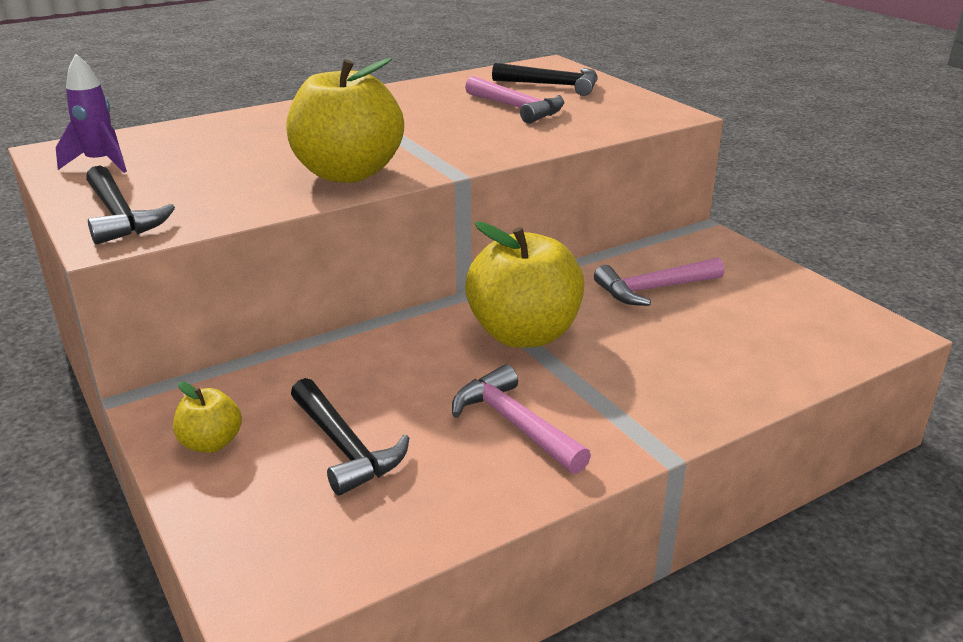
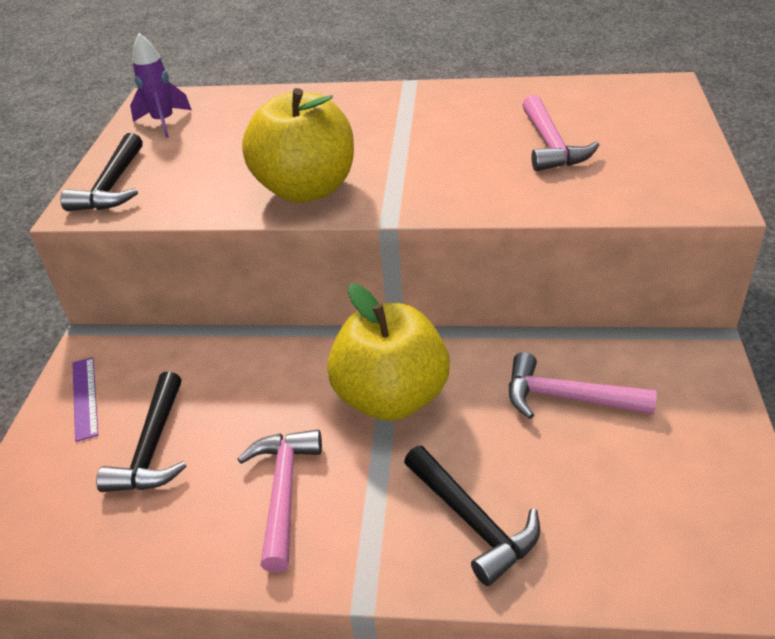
camera: 40 degrees right, 10 degrees up
(211, 443) = (85, 397): yellow apple -> purple ruler
(553, 85) = (629, 120): black hammer -> black hammer (473, 522)

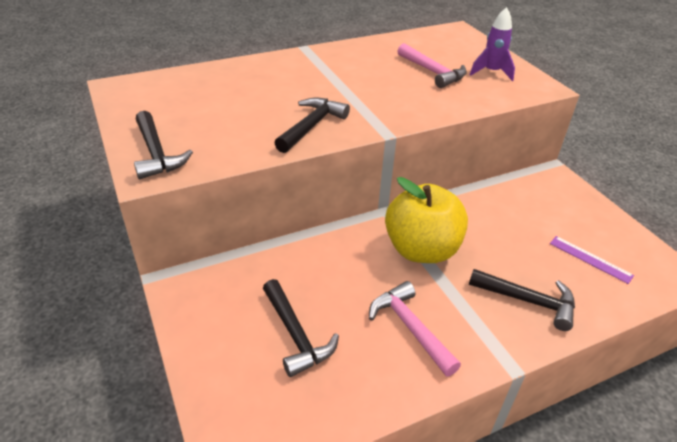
camera: 35 degrees left, 0 degrees up
(85, 397) = (208, 321): purple ruler -> purple ruler (590, 259)
(164, 122) = (146, 101): purple rocket -> purple rocket (491, 72)
(306, 189) = (311, 126): yellow apple -> black hammer
(566, 398) = (513, 219): pink hammer -> none

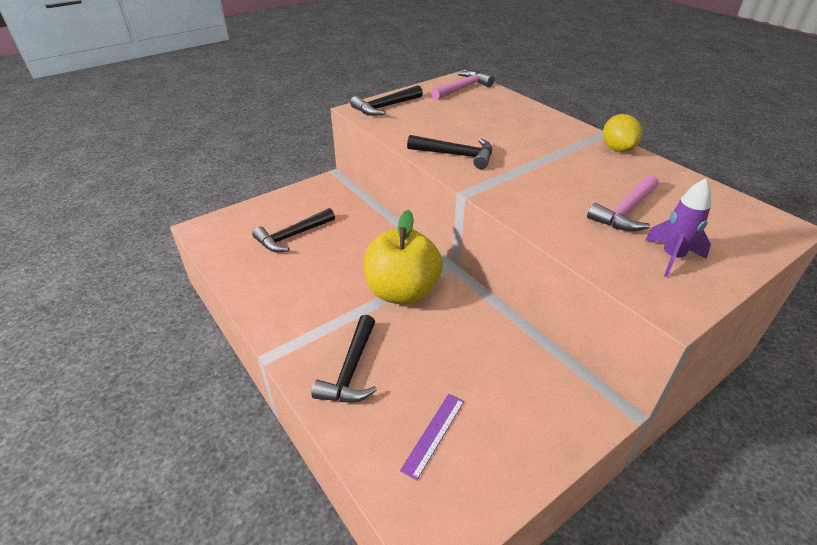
camera: 80 degrees right, 0 degrees up
(335, 50) = (617, 149): none -> yellow lemon
(410, 327) = (306, 291): pink hammer -> pink hammer (463, 88)

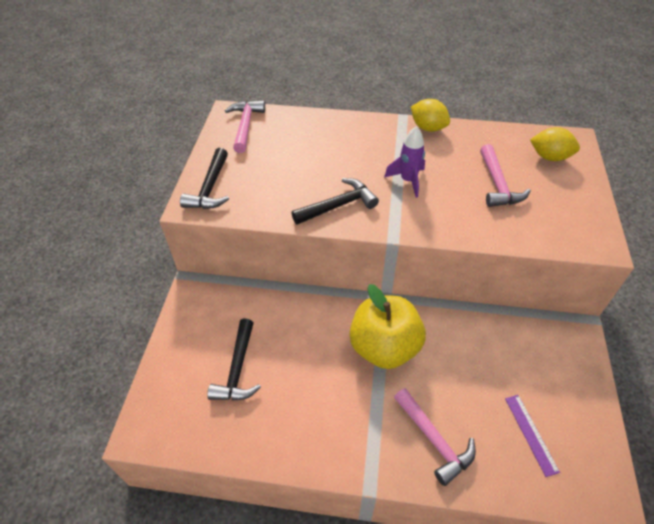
camera: 45 degrees left, 10 degrees up
(351, 370) = (434, 440): black hammer -> pink hammer
(672, 257) = (559, 205): purple rocket -> purple rocket (408, 181)
(724, 223) = (549, 157): none -> yellow lemon

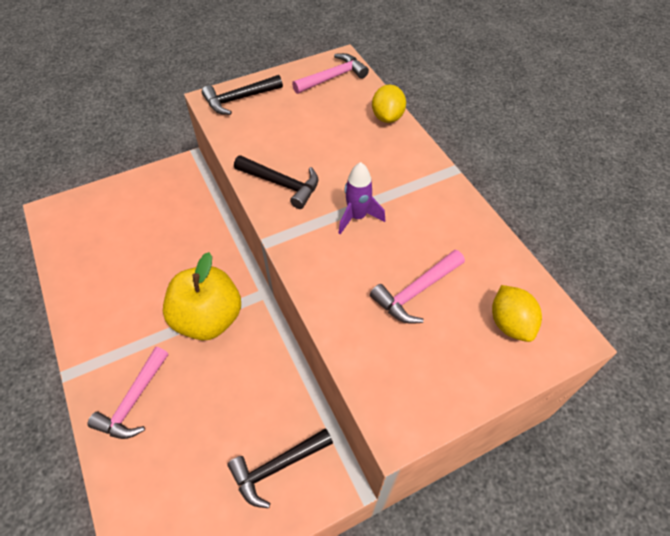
camera: 55 degrees right, 5 degrees up
(238, 369) = (129, 234): black hammer -> black hammer (276, 467)
(428, 128) = (454, 197): yellow lemon -> yellow lemon (387, 117)
(531, 434) = (181, 481): purple ruler -> none

